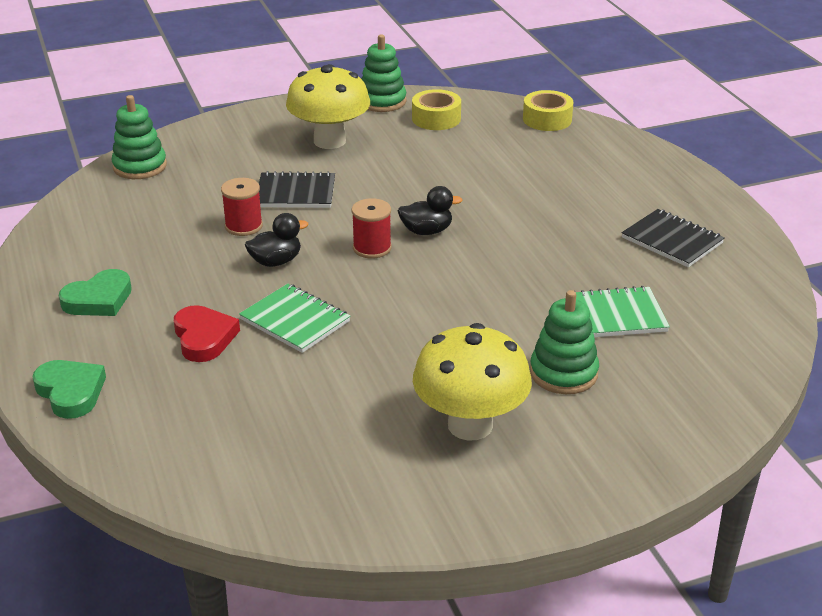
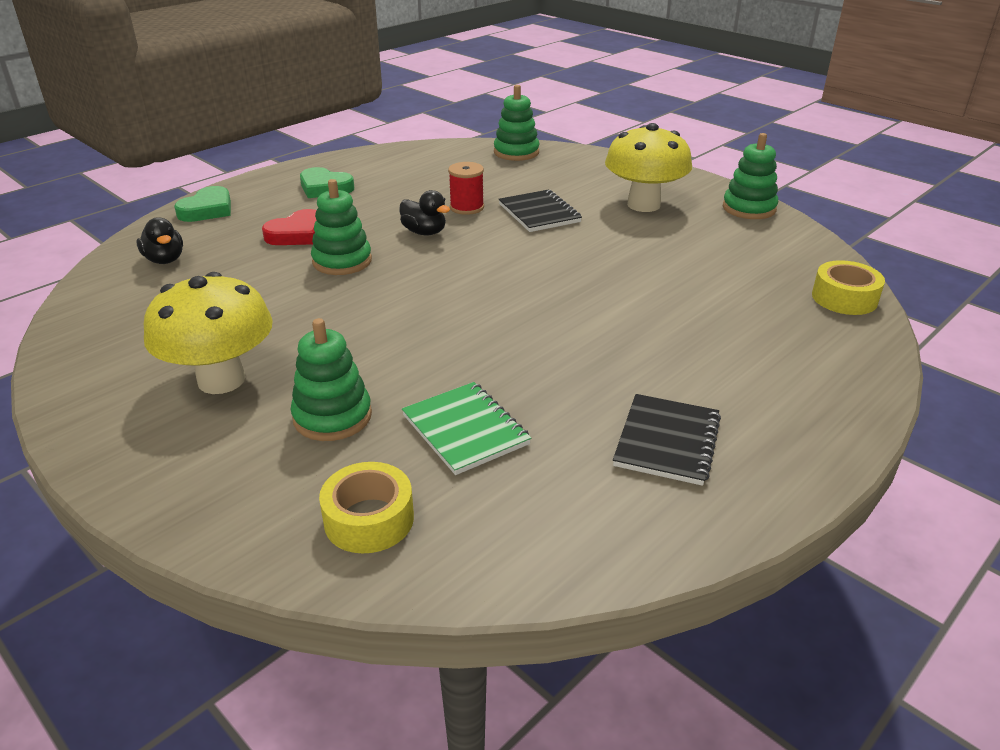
camera: 65 degrees right, 0 degrees up
(295, 320) = (342, 261): green notebook -> green stacking toy
(372, 248) = (481, 266): red spool -> none
(426, 231) = (534, 284): black duck -> black duck (165, 260)
(436, 118) = (754, 240): yellow tape -> yellow tape (369, 519)

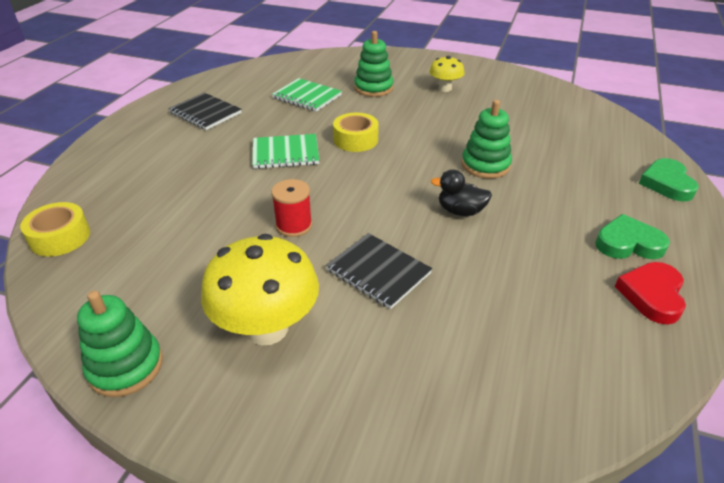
camera: 155 degrees right, 5 degrees up
(165, 260) = (599, 135): black duck -> none
(221, 380) = (445, 88): yellow mushroom -> yellow mushroom, size x0.55
(297, 234) = (556, 180): red heart -> red heart (652, 295)
(369, 519) = (321, 66): yellow tape -> yellow tape (355, 140)
(467, 207) = (458, 257): red spool -> red spool (294, 225)
(516, 152) = (514, 418): green stacking toy -> none
(562, 331) = (285, 153): none -> green notebook
(667, 441) = (205, 113): black notebook -> black notebook turned 45 degrees counterclockwise

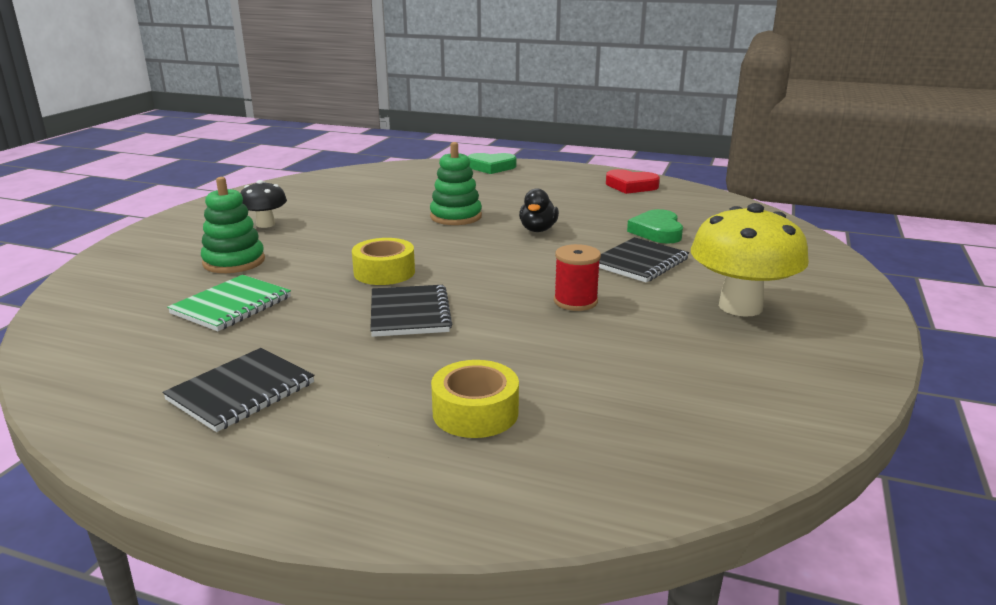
camera: 90 degrees left, 15 degrees down
(60, 237) = (645, 476): yellow tape -> yellow tape (475, 412)
(125, 366) = (838, 372): green stacking toy -> none
(285, 153) = (409, 313): green notebook -> black notebook
(445, 88) = (265, 224): yellow mushroom -> black mushroom
(628, 243) = (574, 185): green heart -> green heart (657, 231)

